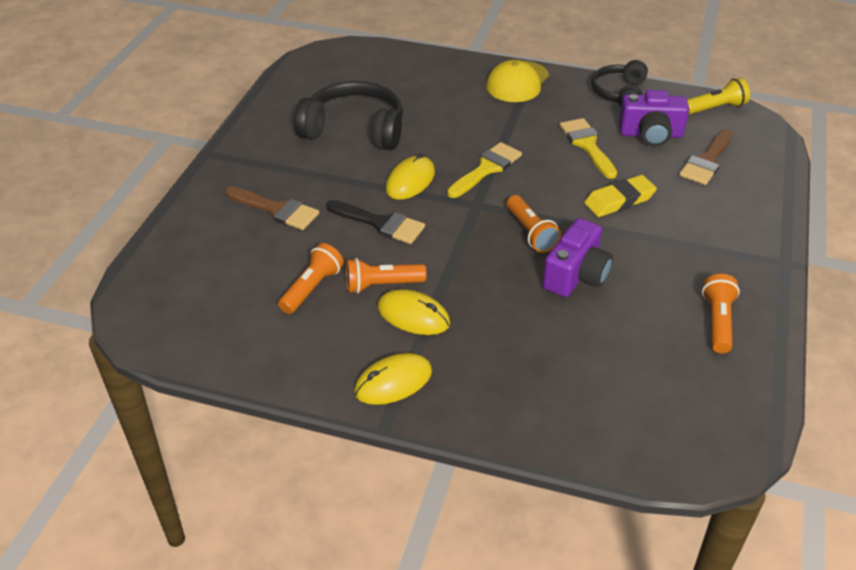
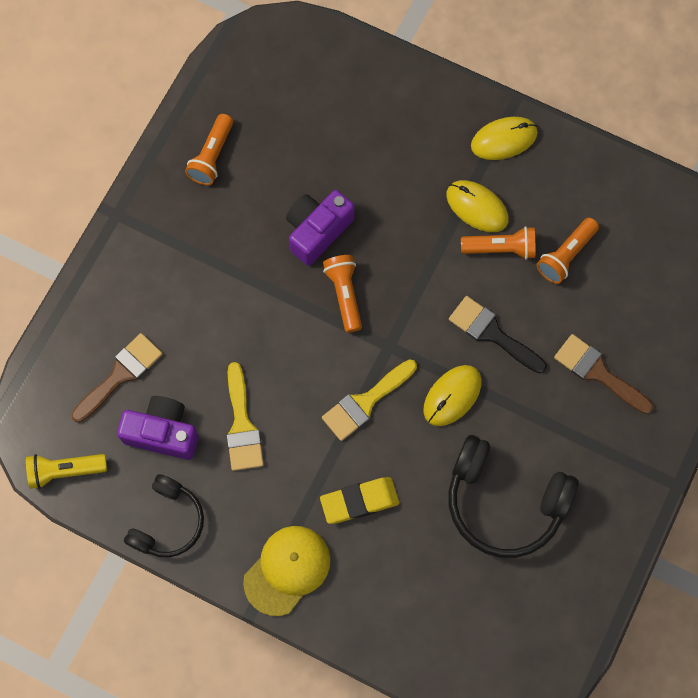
camera: 170 degrees left, 30 degrees up
(619, 200) = (240, 327): yellow eraser -> yellow eraser (359, 501)

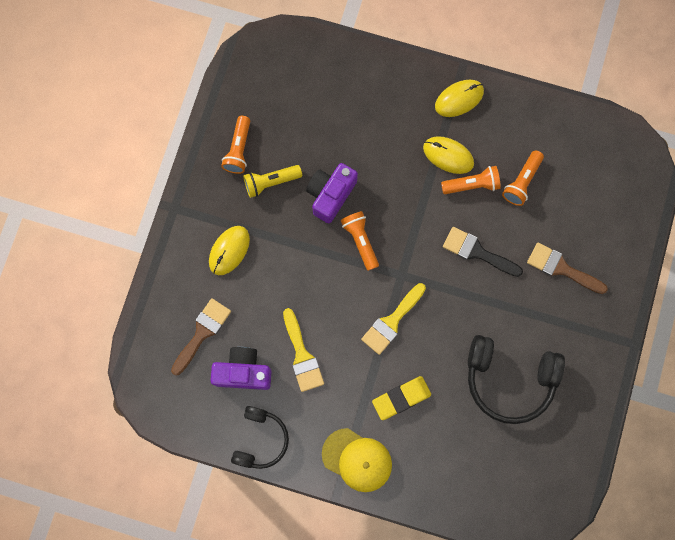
camera: 10 degrees left, 5 degrees up
(65, 471) = (175, 414): yellow flashlight -> yellow flashlight (271, 182)
(287, 570) = (357, 460): yellow cap -> yellow cap turned 90 degrees clockwise
(452, 396) = (456, 305): yellow mouse -> yellow mouse (229, 250)

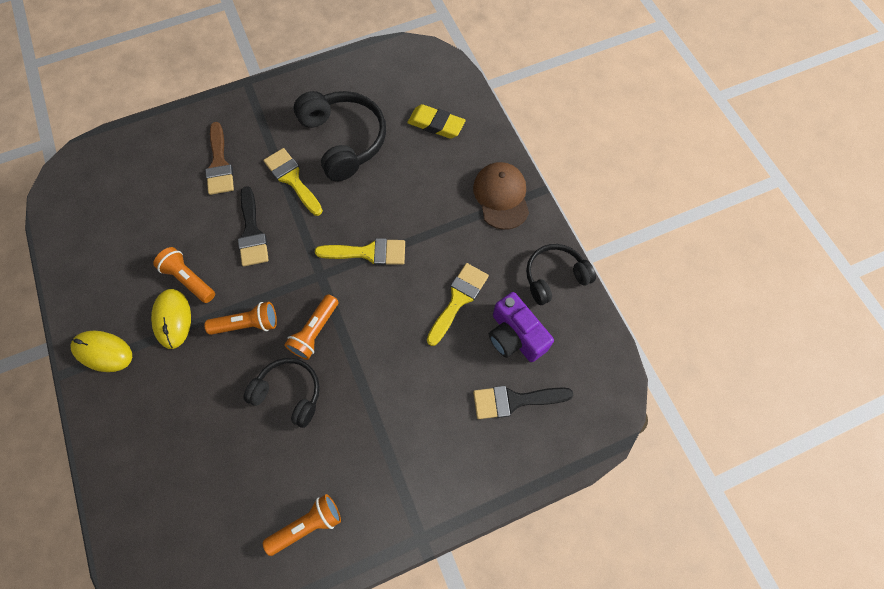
camera: 130 degrees left, 10 degrees down
(202, 333) = (514, 400): brown brush -> black brush
(229, 250) = (419, 442): yellow mouse -> none
(271, 182) = (319, 461): yellow flashlight -> none
(330, 195) = (289, 393): purple camera -> black headphones
(357, 460) = (501, 196): yellow cap -> brown cap
(401, 398) = (425, 201): yellow eraser -> yellow eraser (436, 124)
(503, 313) = (292, 179): none -> yellow brush
(522, 182) = (158, 242): orange flashlight -> orange flashlight (247, 324)

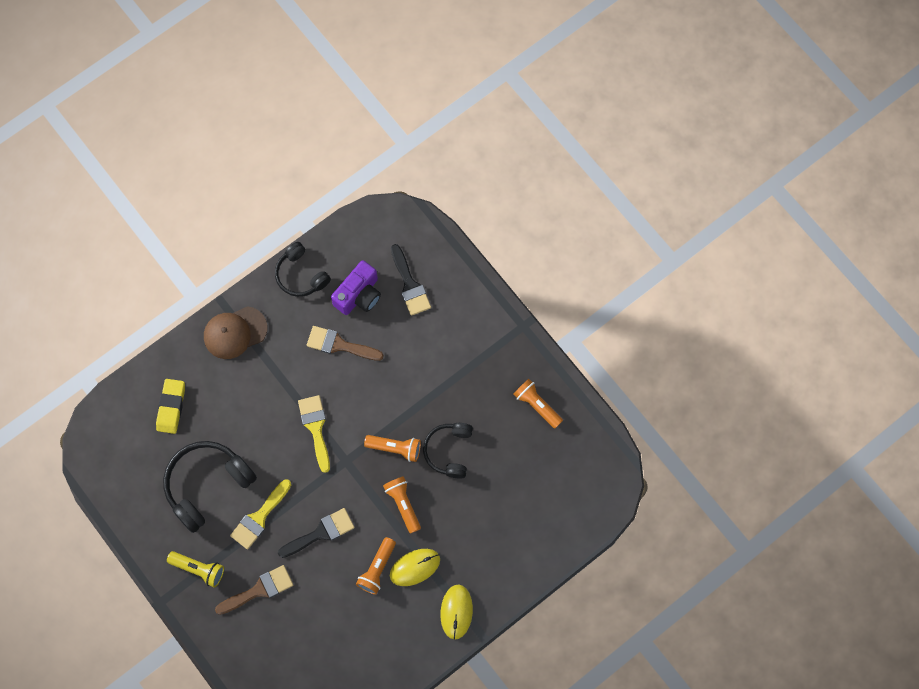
camera: 105 degrees left, 5 degrees up
(263, 117) = (198, 569): none -> yellow flashlight
(458, 299) = (339, 345): yellow brush -> brown brush

